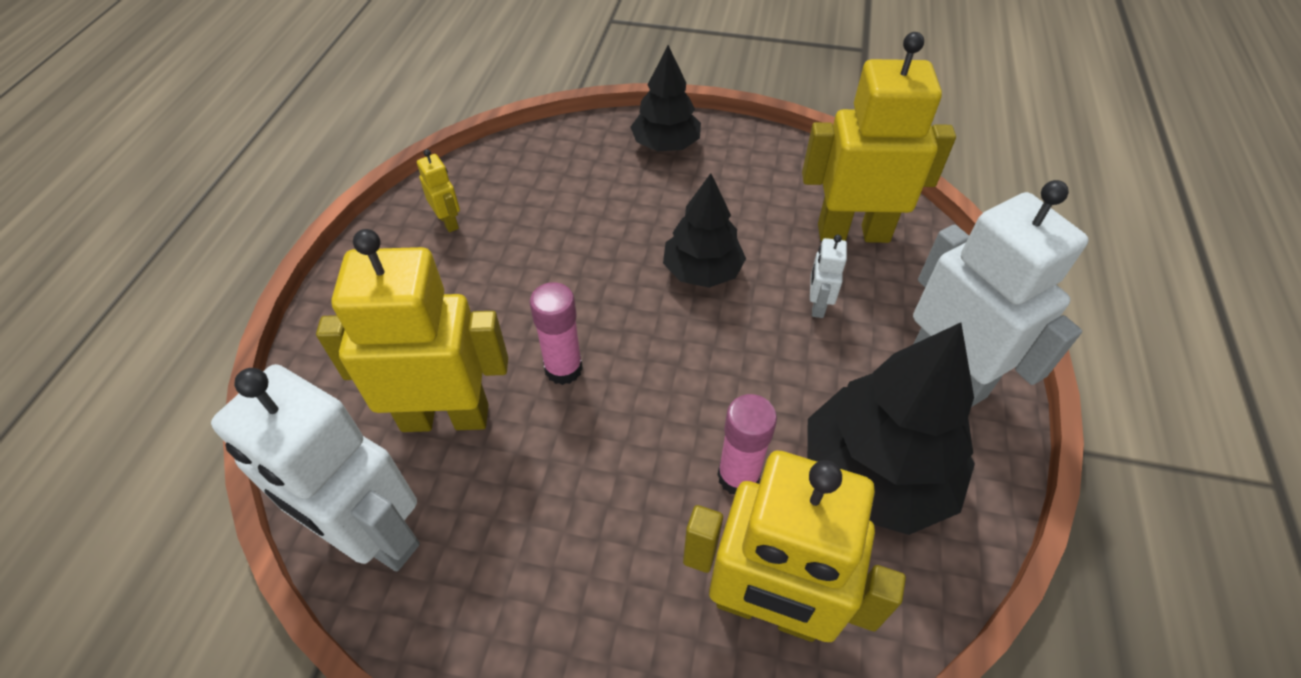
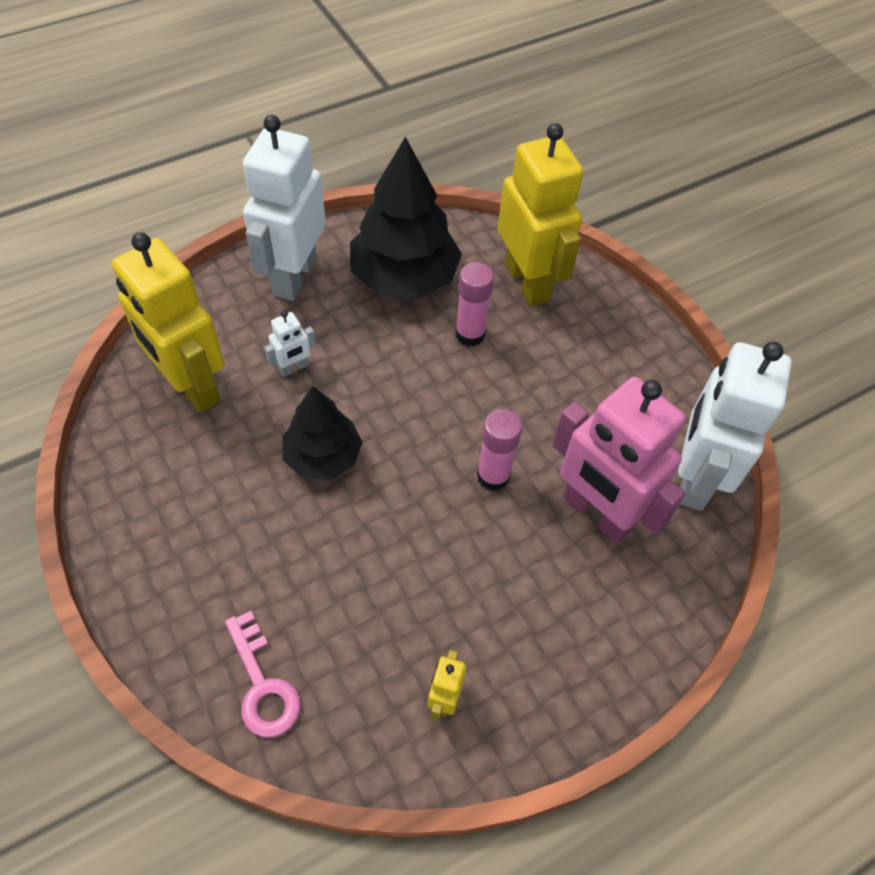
camera: 135 degrees left, 5 degrees up
(373, 536) = (694, 478): white robot -> white robot turned 150 degrees counterclockwise
(445, 417) = (597, 513): yellow robot -> pink robot
(564, 152) = (262, 685): none -> pink key
(665, 145) = (177, 599): black tree -> none

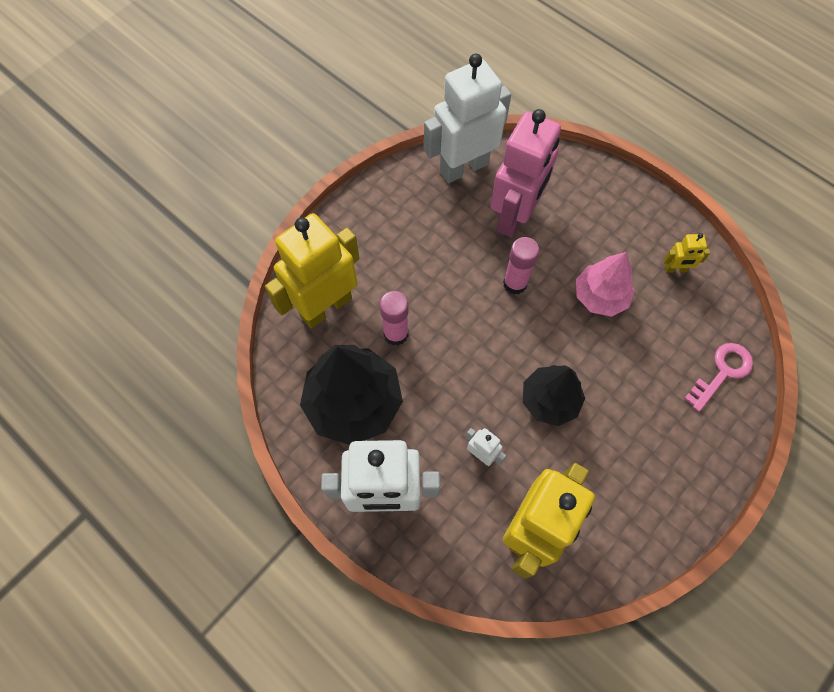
camera: 105 degrees left, 10 degrees up
(437, 572) = (600, 296): none -> pink tree
(694, 478) = (463, 167): white robot -> white robot turned 150 degrees clockwise

